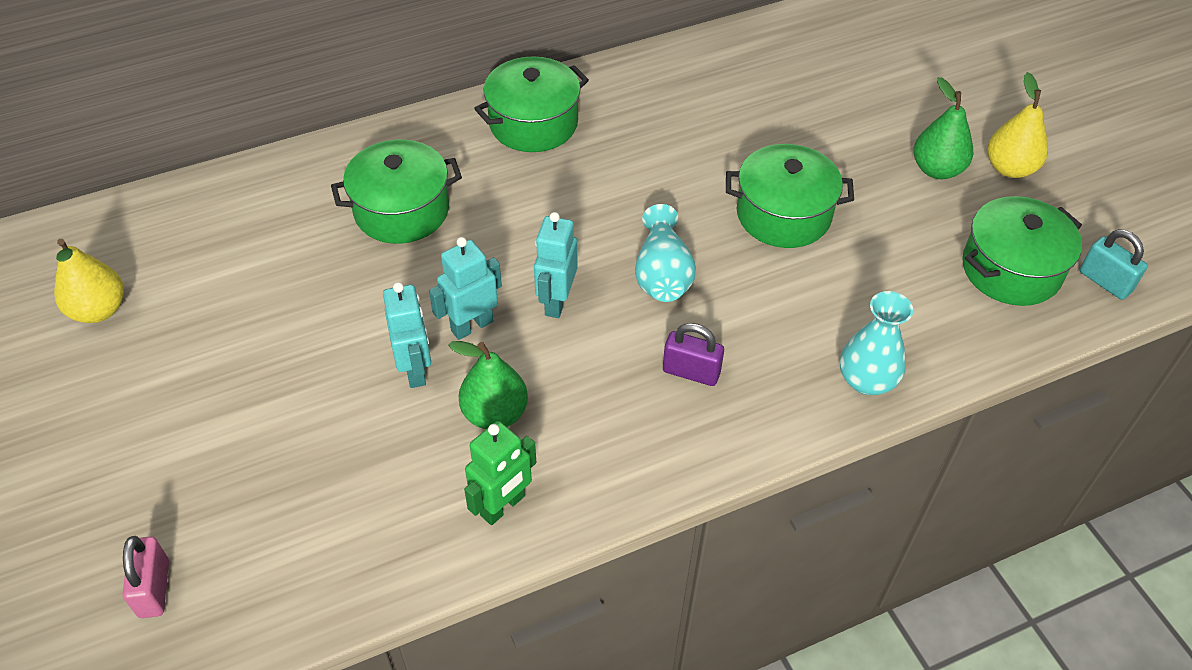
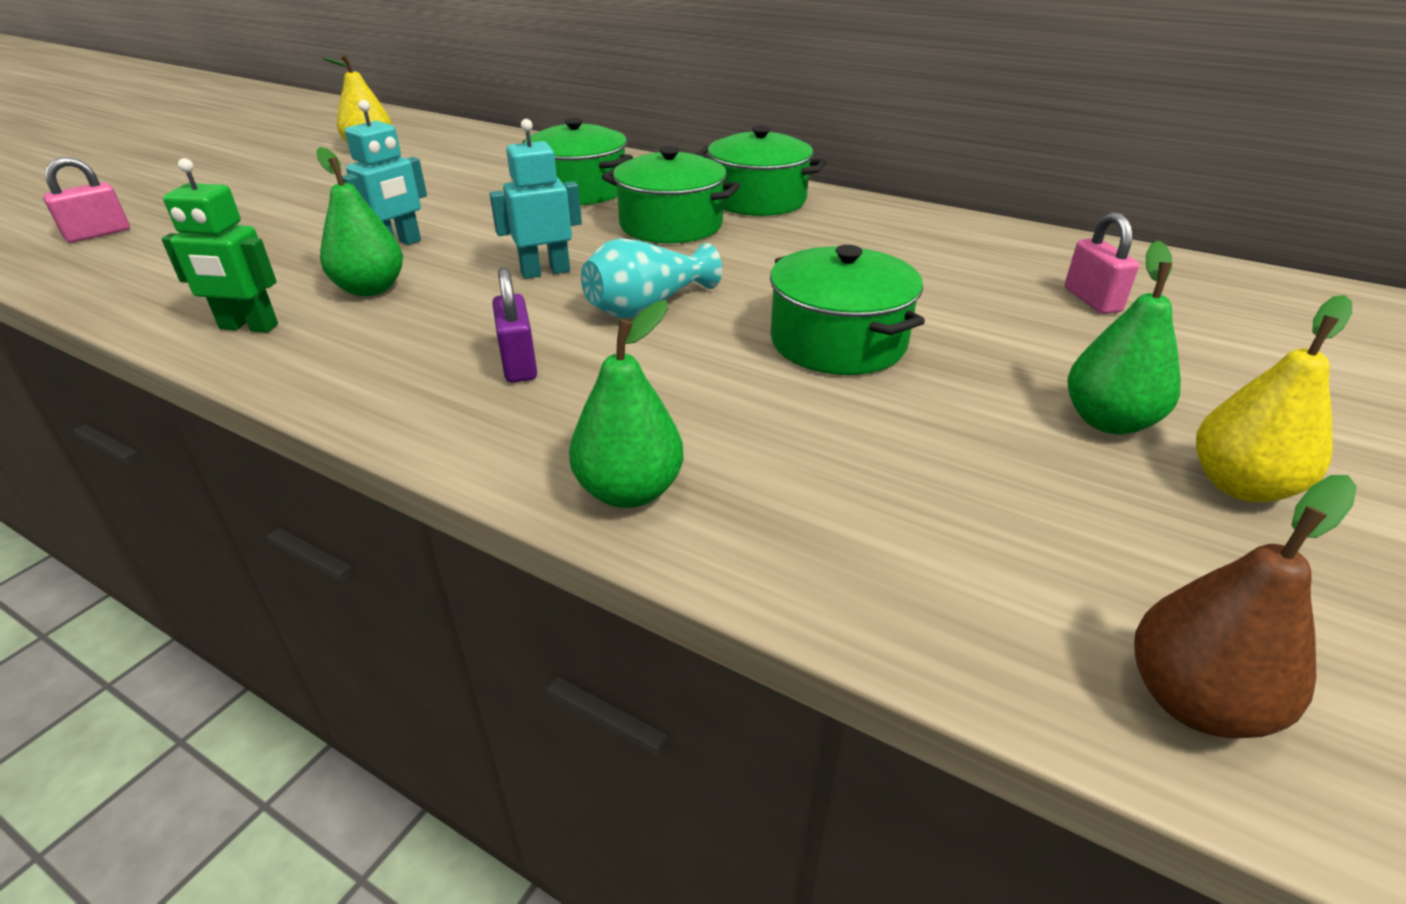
camera: 55 degrees right, 15 degrees down
(472, 326) = (474, 249): turquoise robot -> none
(824, 82) = (1092, 300): none -> pink padlock
(866, 380) = (629, 491): turquoise vase -> green pear
(1011, 269) = (1034, 560): green pot -> green pot (671, 225)
(1105, 282) = (1194, 701): turquoise padlock -> brown pear

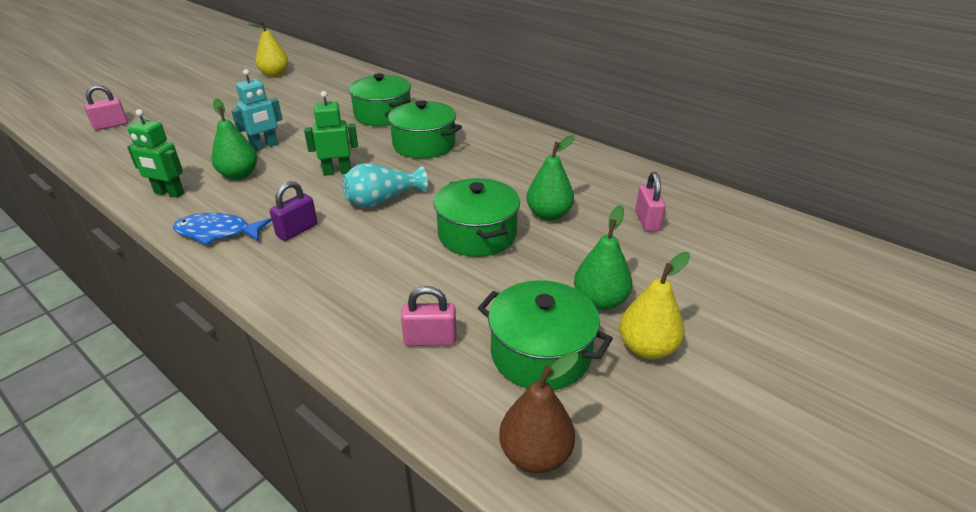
camera: 10 degrees right, 0 degrees up
(368, 381) = (217, 232): none -> blue fish
(519, 364) = (297, 230): purple padlock -> purple padlock turned 45 degrees clockwise
(545, 272) = (337, 172): turquoise robot -> green robot
(629, 491) = (320, 310): green pear -> green pear (549, 214)
(758, 200) = (486, 130): green pot -> green pot (540, 353)
(864, 517) = (430, 339): none -> pink padlock

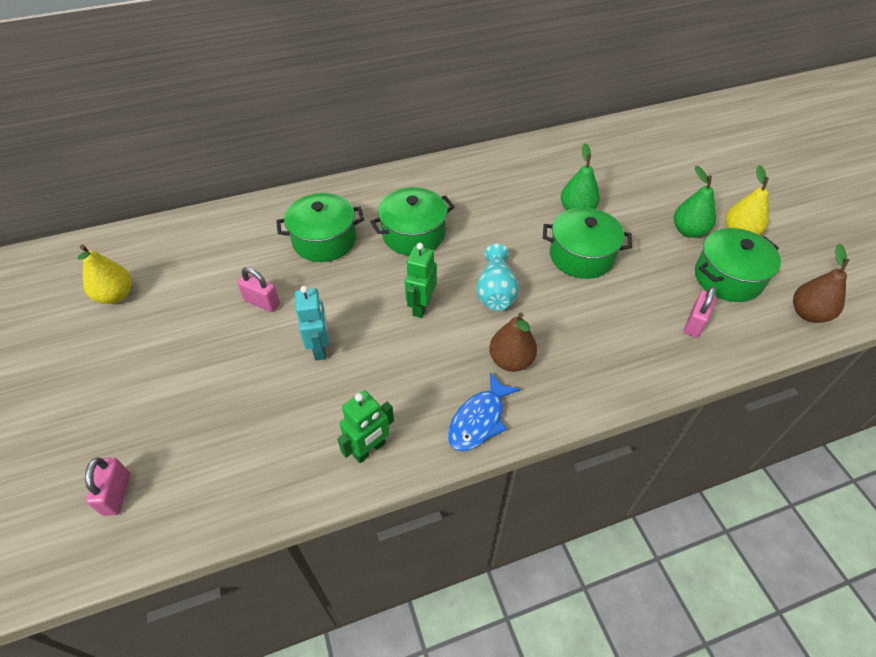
camera: 60 degrees left, 15 degrees up
(239, 175) = (371, 382): green pear -> none
(297, 230) = (511, 360): purple padlock -> brown pear
(647, 221) = (612, 171): pink padlock -> pink padlock (262, 302)

